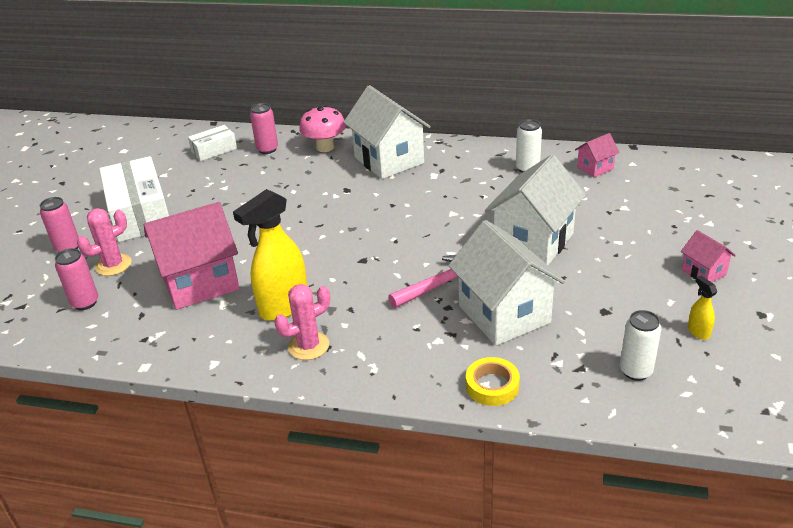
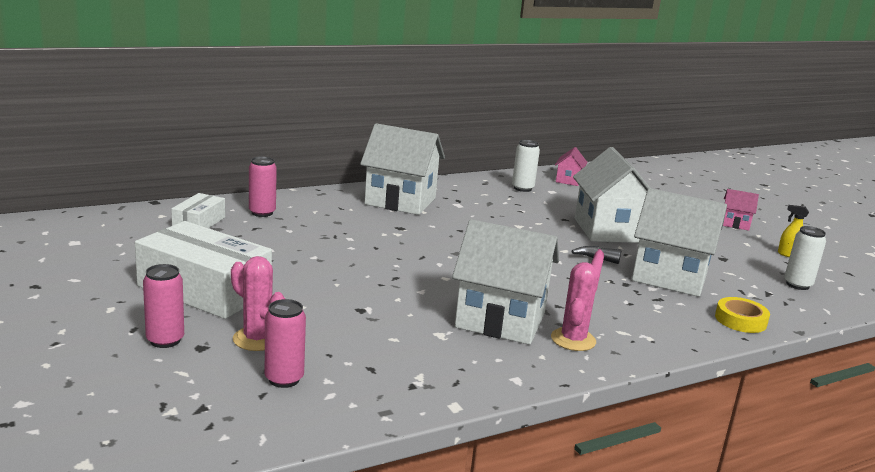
camera: 45 degrees left, 15 degrees down
(113, 265) = (257, 339): pink cactus -> pink cactus turned 60 degrees counterclockwise
(200, 283) = (386, 326): pink house -> none
(283, 307) = (500, 320): yellow spray bottle -> white house
(325, 147) = (321, 202): pink mushroom -> none

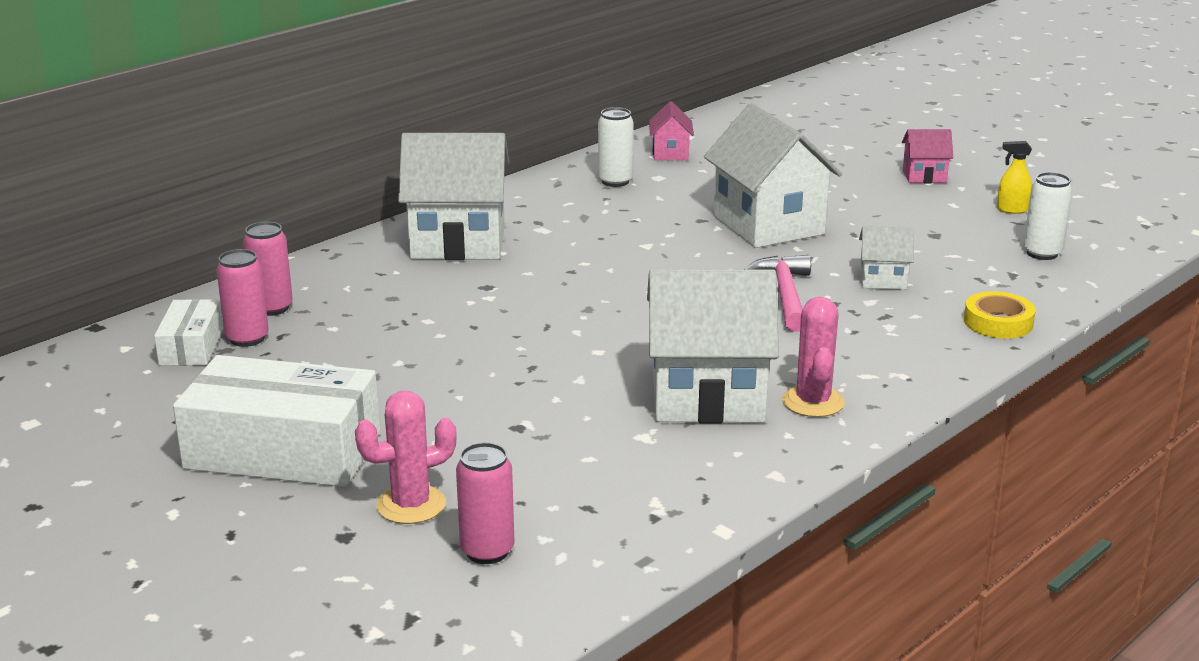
camera: 15 degrees left, 5 degrees up
(165, 340) = (288, 539): pink can -> pink can (247, 338)
(257, 339) = (411, 505): pink cactus -> pink cactus turned 45 degrees counterclockwise
(669, 277) = (882, 280): white house -> white house, size x0.48

